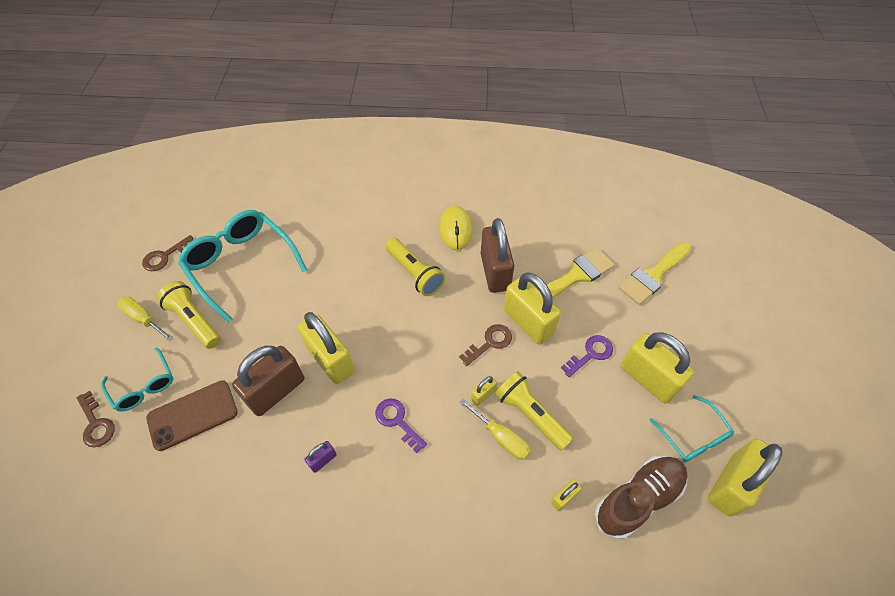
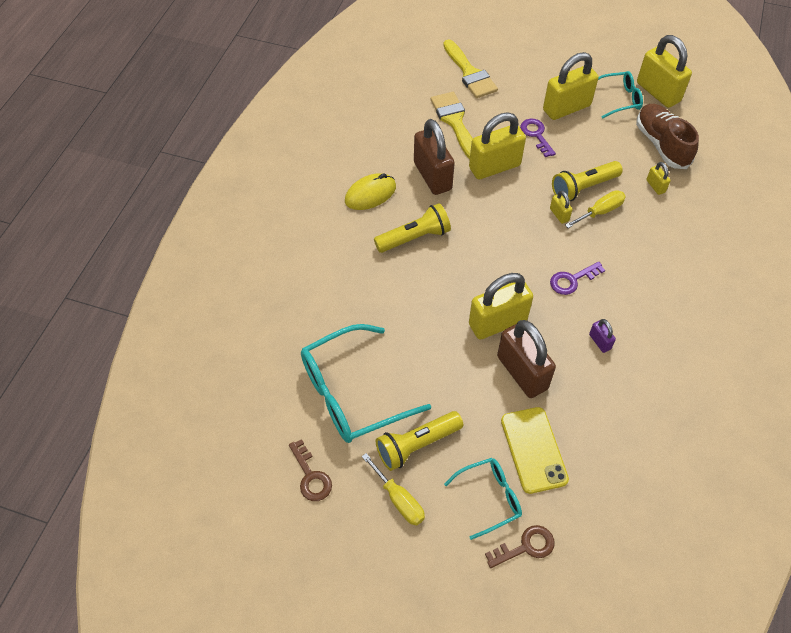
camera: 75 degrees left, 0 degrees up
(143, 319) = (399, 500): yellow screwdriver -> yellow screwdriver turned 90 degrees counterclockwise
(192, 415) = (533, 450): brown phone -> yellow phone
(455, 229) = (370, 194): yellow mouse -> yellow mouse turned 45 degrees counterclockwise
(490, 343) = (509, 198): brown key -> none
(495, 272) = (432, 176): brown padlock -> brown padlock turned 60 degrees clockwise

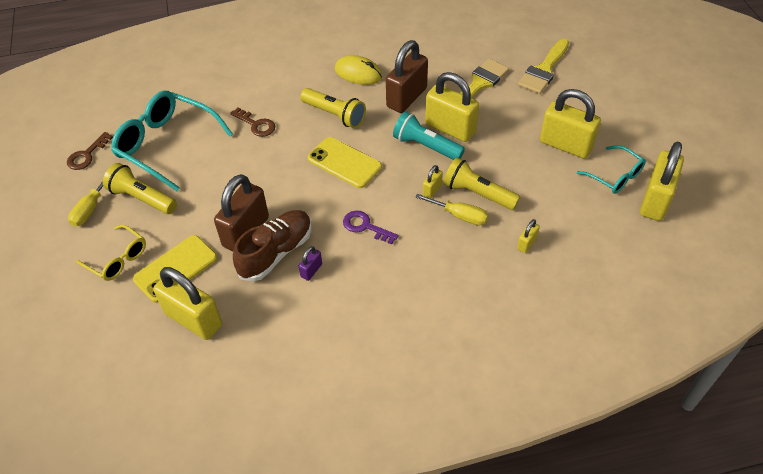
camera: 60 degrees right, 5 degrees down
(483, 259) = (344, 162): none -> yellow phone
(490, 498) = (118, 259): turquoise glasses -> yellow glasses
(497, 322) = (286, 197): yellow padlock -> yellow padlock (194, 319)
(504, 193) = (426, 146): none -> turquoise flashlight
(526, 546) = (85, 298): brown key -> brown key (256, 125)
(536, 135) = (512, 139): purple key -> none
(661, 144) = (586, 229): brown shoe -> brown shoe (276, 253)

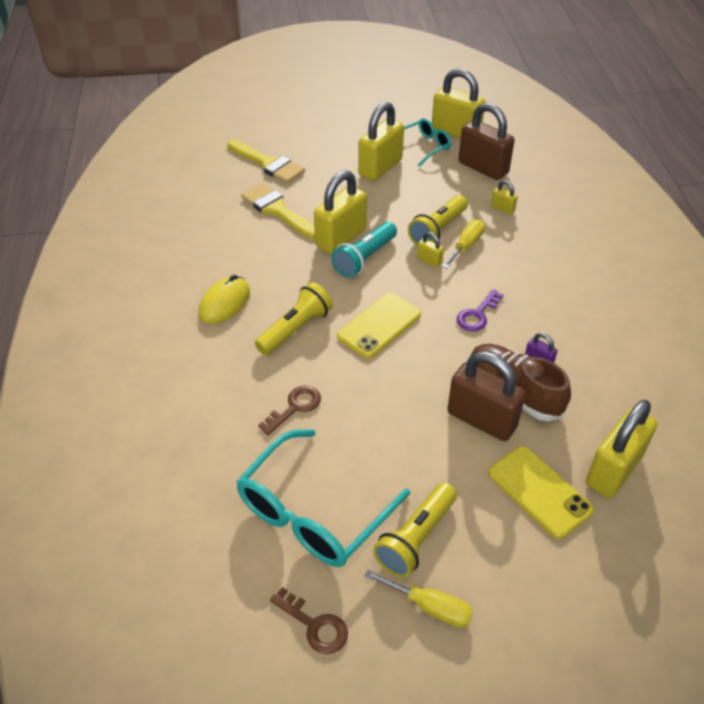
camera: 85 degrees left, 5 degrees down
(118, 259) = (525, 561): yellow glasses -> none
(406, 98) = (282, 266): brown padlock -> brown padlock (483, 168)

